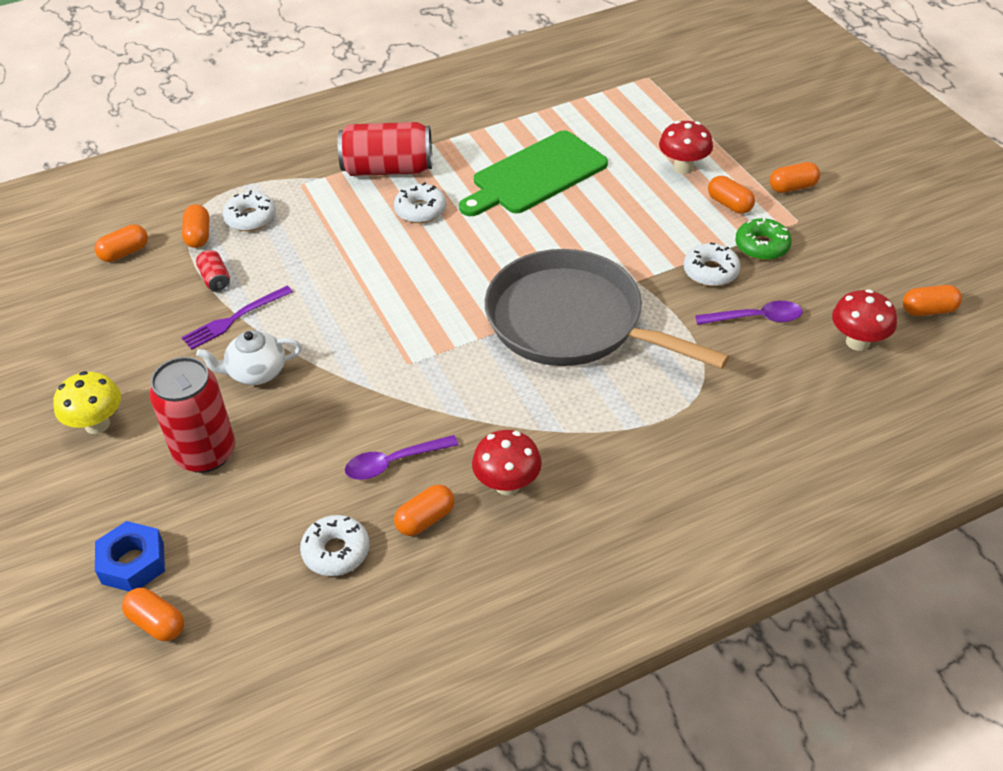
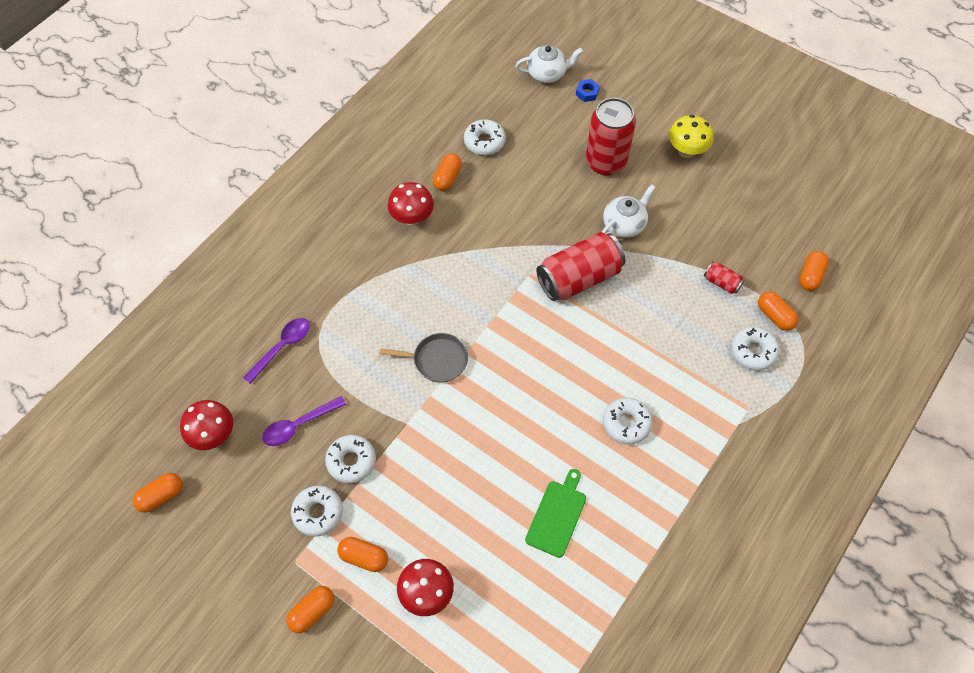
camera: 150 degrees right, 15 degrees up
(133, 563) = (587, 93): blue nut -> blue nut, size x0.57
(157, 623) = (547, 74): orange capsule -> white teapot
(235, 319) = (676, 257): purple fork -> none
(388, 169) = (691, 461): red can -> red can (579, 278)
(394, 462) = (489, 203): purple spoon -> purple spoon (282, 347)
(535, 175) = (557, 515): green cutting board -> green cutting board, size x0.56
(571, 321) = (437, 360): grey pan -> grey pan, size x0.43
(762, 246) = (318, 513): green donut -> white donut

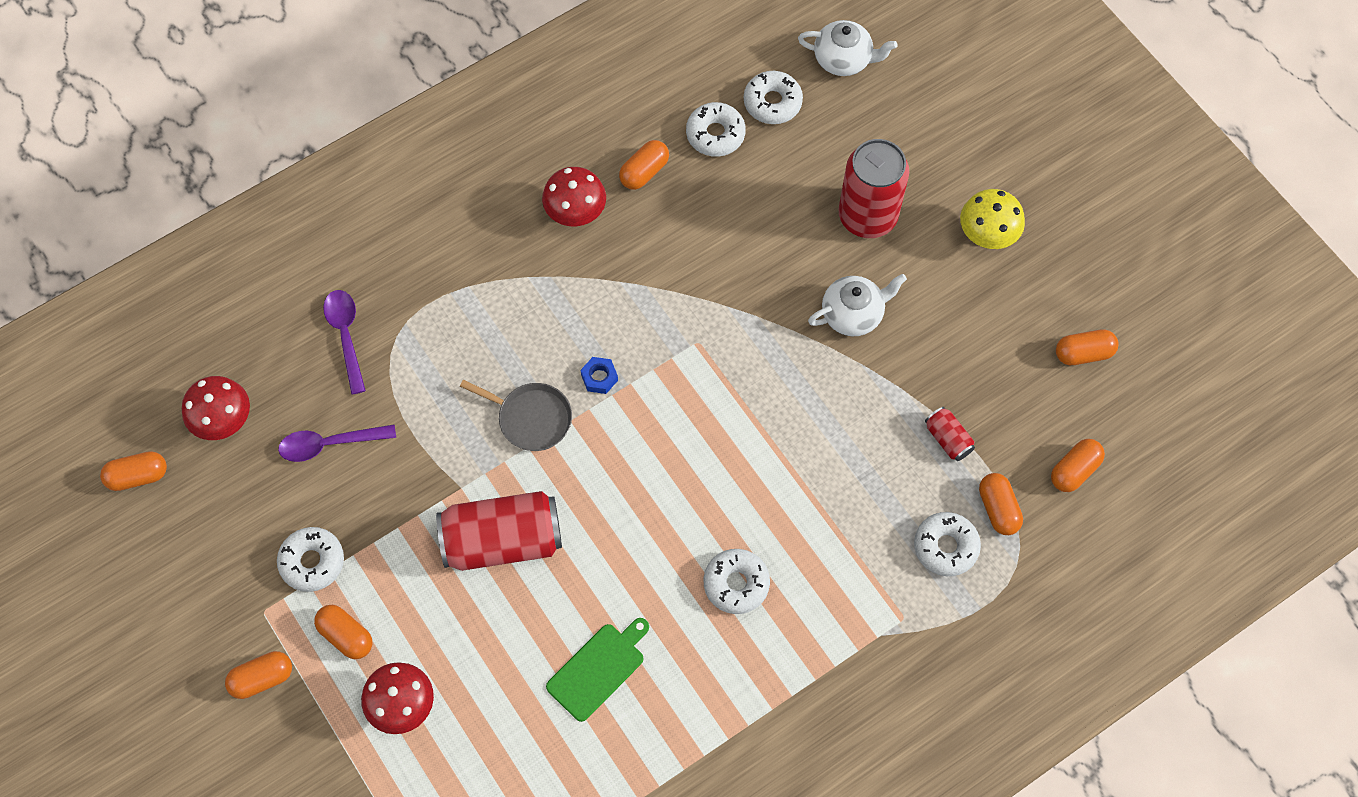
camera: 20 degrees right, 5 degrees up
(282, 347) = (346, 336): purple spoon -> purple spoon turned 75 degrees counterclockwise
(351, 461) = (375, 512): white donut -> white donut (772, 102)
(579, 278) = (760, 369): red can -> red can (502, 541)
(587, 93) = (886, 105): blue nut -> blue nut (599, 377)
(780, 203) = (1083, 353): none -> orange capsule

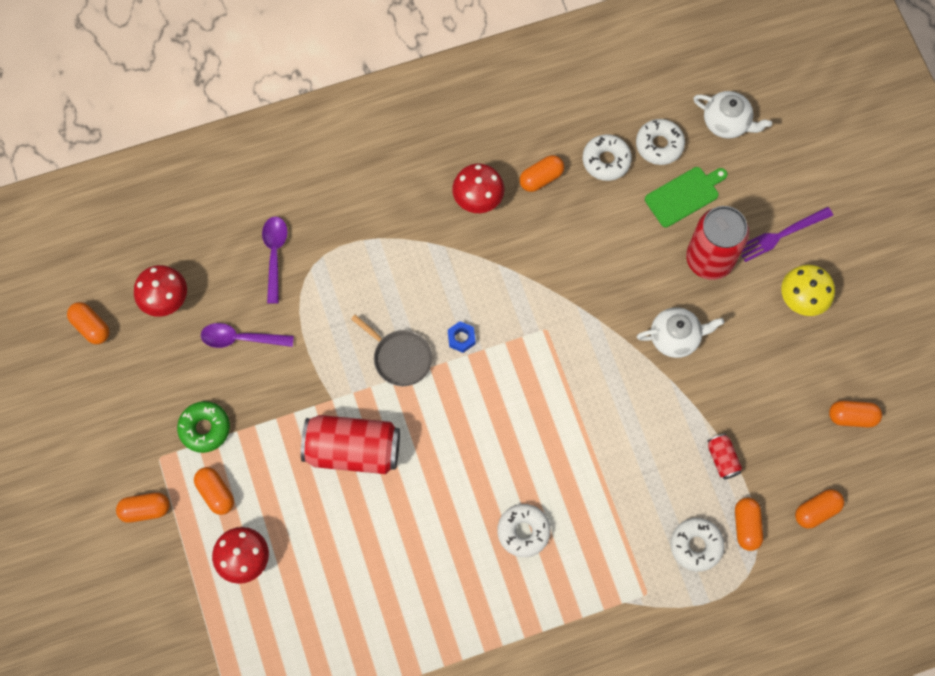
camera: 15 degrees right, 5 degrees up
(138, 476) = (91, 326): orange capsule -> orange capsule turned 45 degrees clockwise
(312, 562) = (205, 428): white donut -> green donut
(598, 669) = (399, 570): green cutting board -> green cutting board (684, 195)
(942, 169) = (781, 234): none -> purple fork

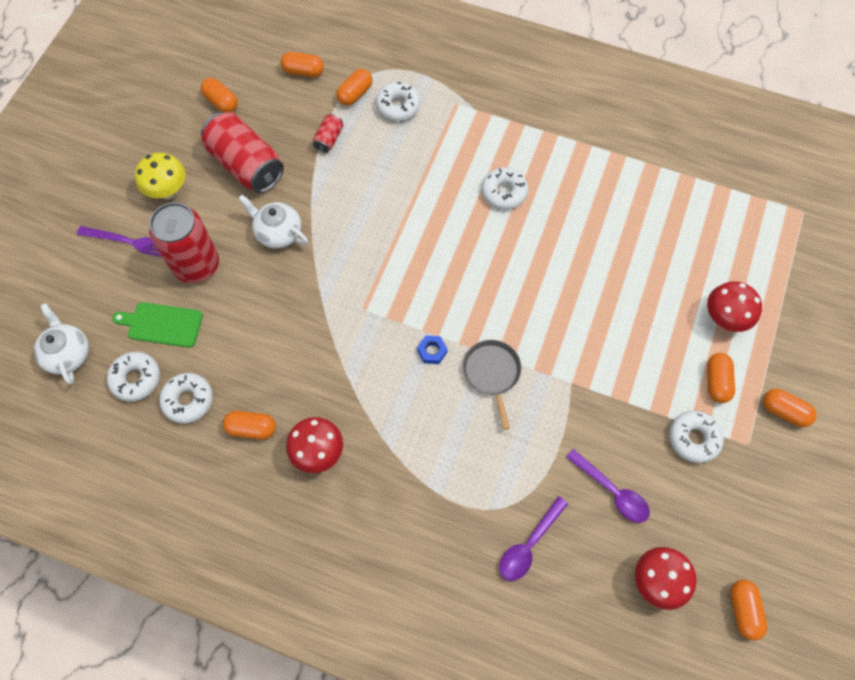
camera: 140 degrees left, 5 degrees down
(205, 428) = (693, 438): green donut -> white donut
(353, 450) = (583, 333): red can -> red can (246, 165)

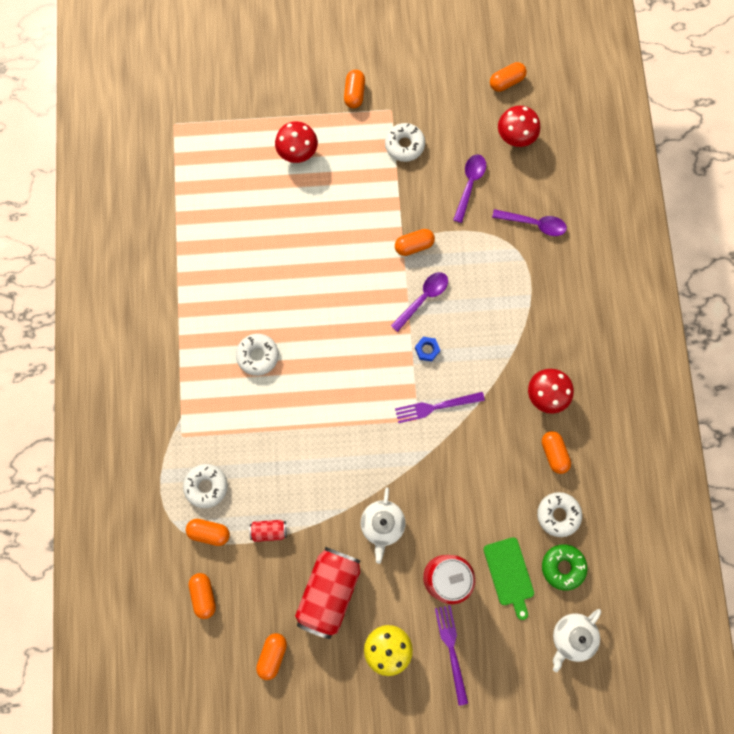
camera: 115 degrees left, 10 degrees up
(136, 379) = (563, 567): white donut -> green donut
(366, 333) = (436, 406): none -> purple fork
(492, 373) = (423, 298): grey pan -> purple spoon
(716, 382) = (353, 143): orange capsule -> orange capsule (414, 245)

